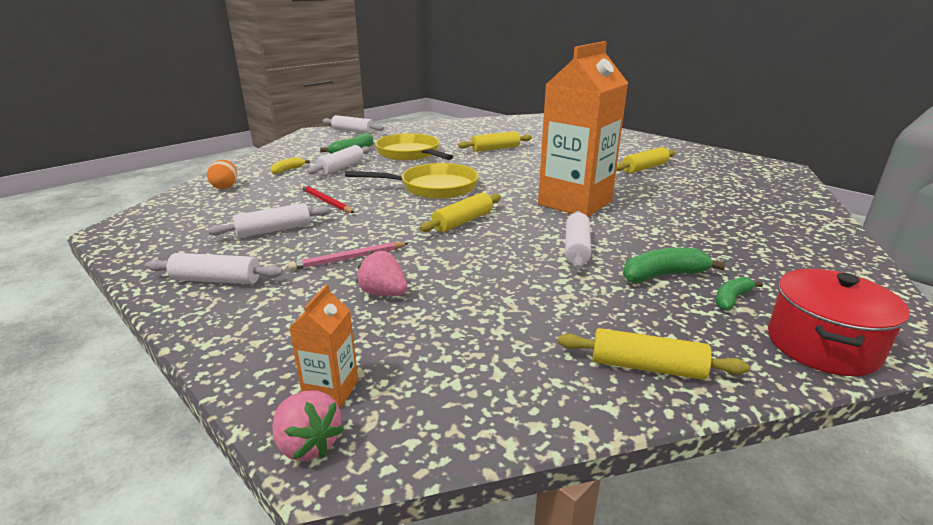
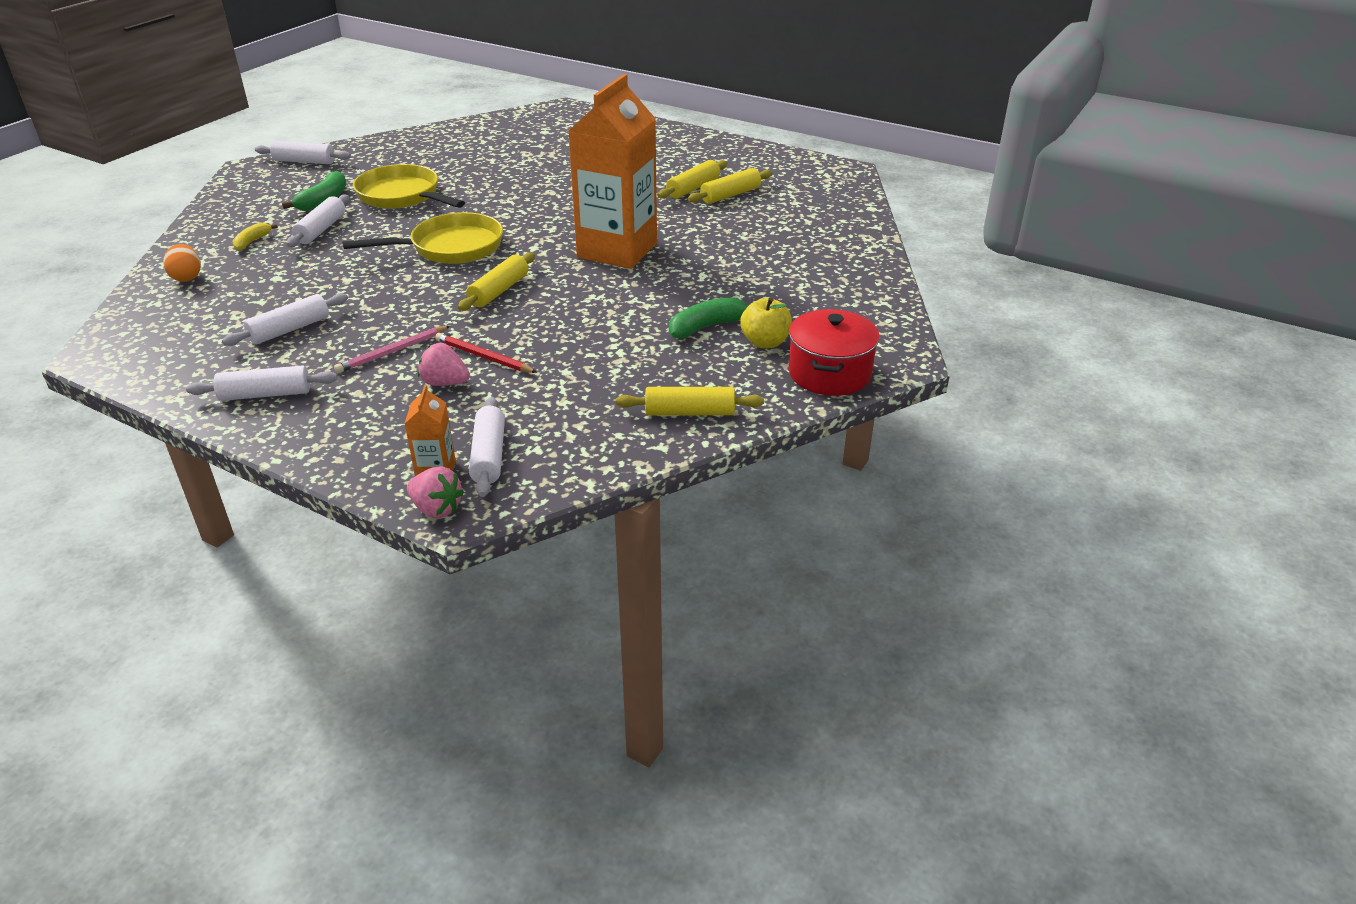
camera: 15 degrees left, 10 degrees up
(326, 201) = (329, 283): red pencil -> red pencil (484, 357)
(495, 148) = (510, 175): yellow rolling pin -> yellow rolling pin (730, 195)
(576, 248) = (623, 308): white rolling pin -> white rolling pin (488, 455)
(731, 299) = (765, 342): green banana -> yellow apple

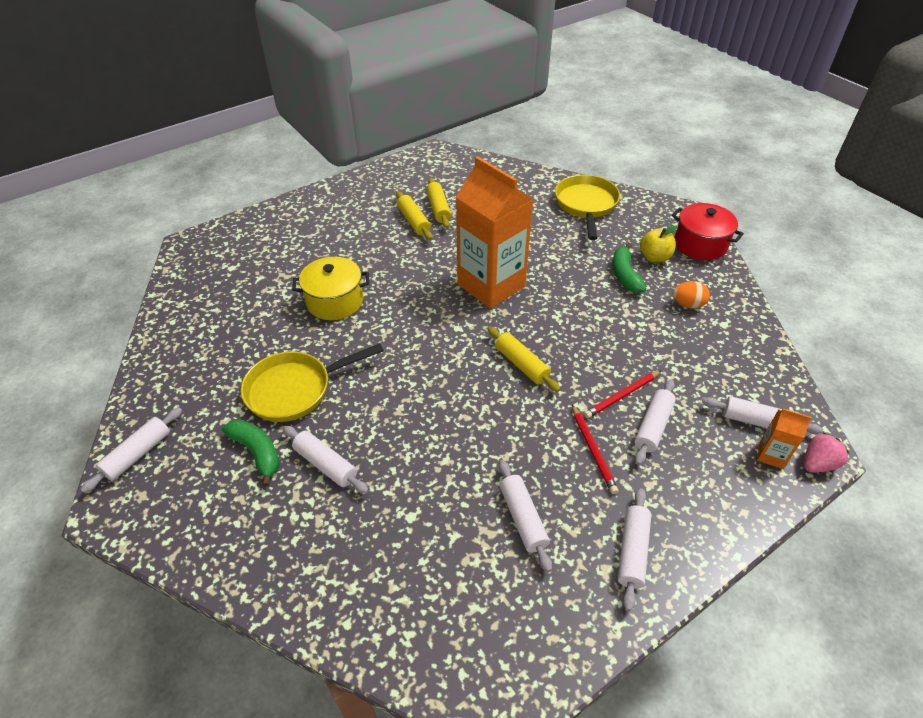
camera: 65 degrees left, 10 degrees up
(187, 277) = (363, 599): orange egg -> orange egg (687, 304)
(252, 241) = (314, 528): yellow banana -> none
(392, 352) = (592, 450): pink pencil -> red pencil
(445, 383) = (652, 426): pink strawberry -> white rolling pin
(450, 248) = (427, 377): yellow pan -> yellow pan (586, 205)
(530, 183) = (335, 301): none -> yellow pot
(689, 412) = (727, 313): yellow rolling pin -> none

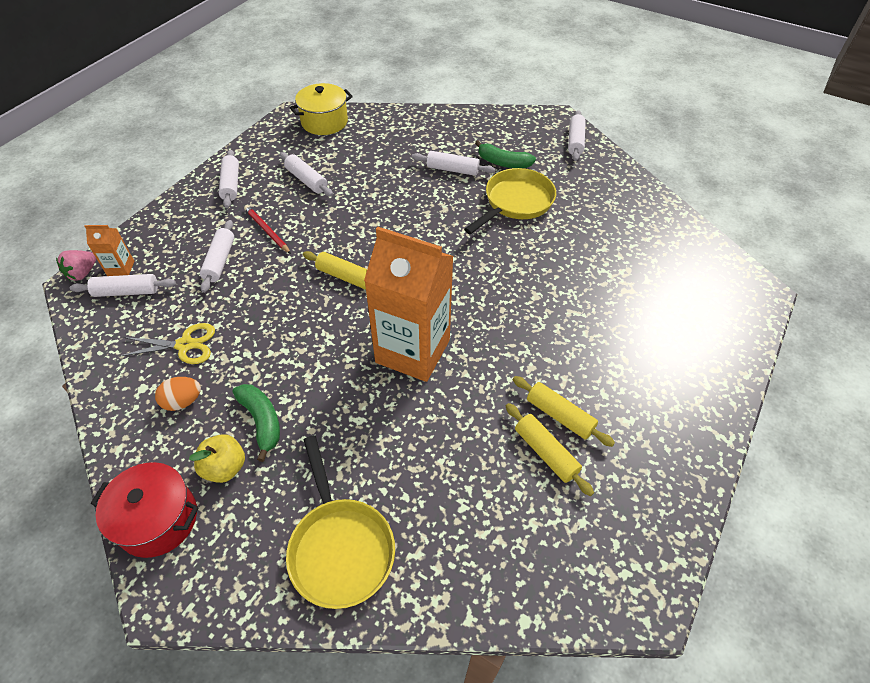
camera: 155 degrees right, 5 degrees up
(335, 301) = (553, 280): yellow pot -> yellow pot (324, 122)
(622, 395) = (249, 277): red pencil -> none
(688, 347) = (185, 345): none -> yellow scissors

